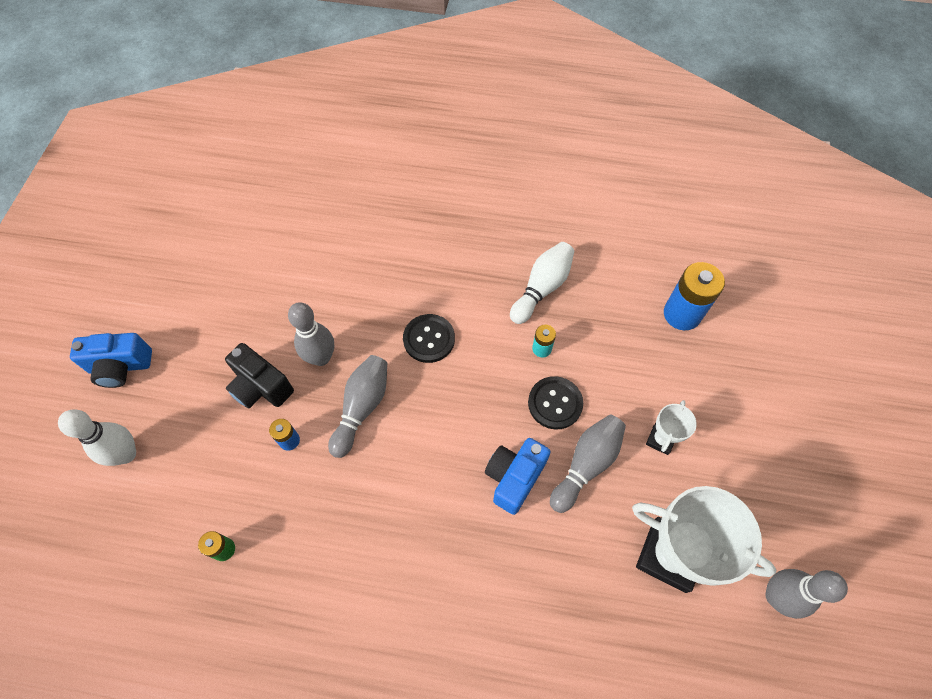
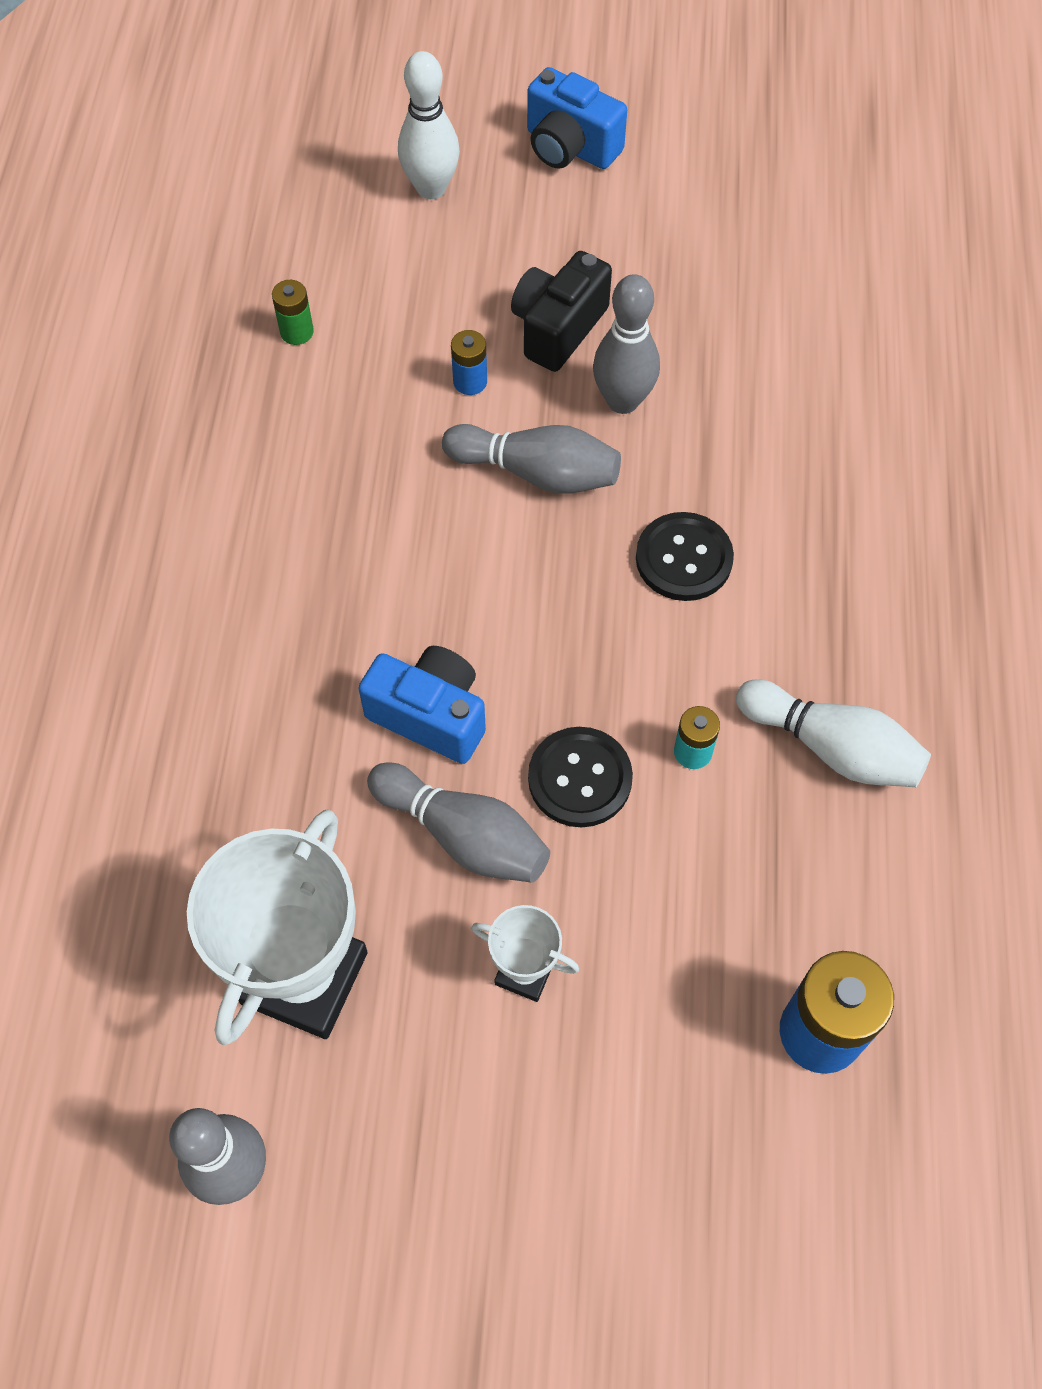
camera: 85 degrees right, 0 degrees up
(120, 367) = (570, 147): blue camera -> blue camera turned 45 degrees counterclockwise

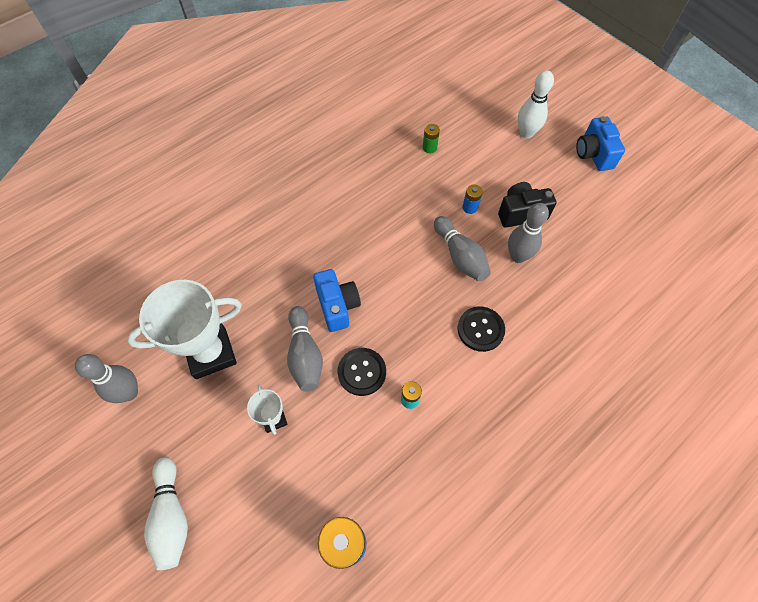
camera: 45 degrees right, 0 degrees up
(831, 747) = (462, 446): white bowling pin -> white bowling pin (172, 516)

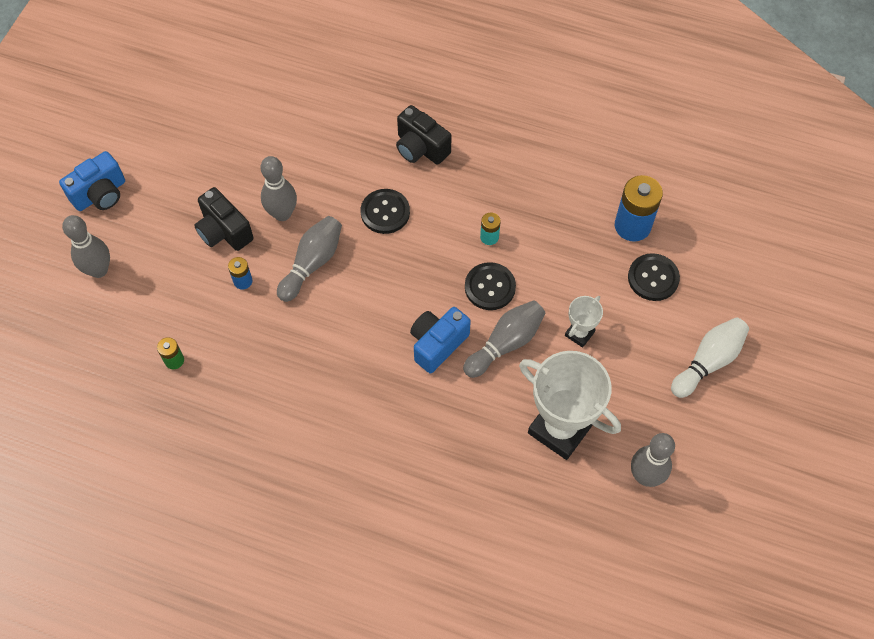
camera: 120 degrees left, 0 degrees up
(281, 524) = (653, 278): none -> black button
(526, 133) = (99, 270): white bowling pin -> grey bowling pin
(536, 393) = (420, 148): none -> black camera

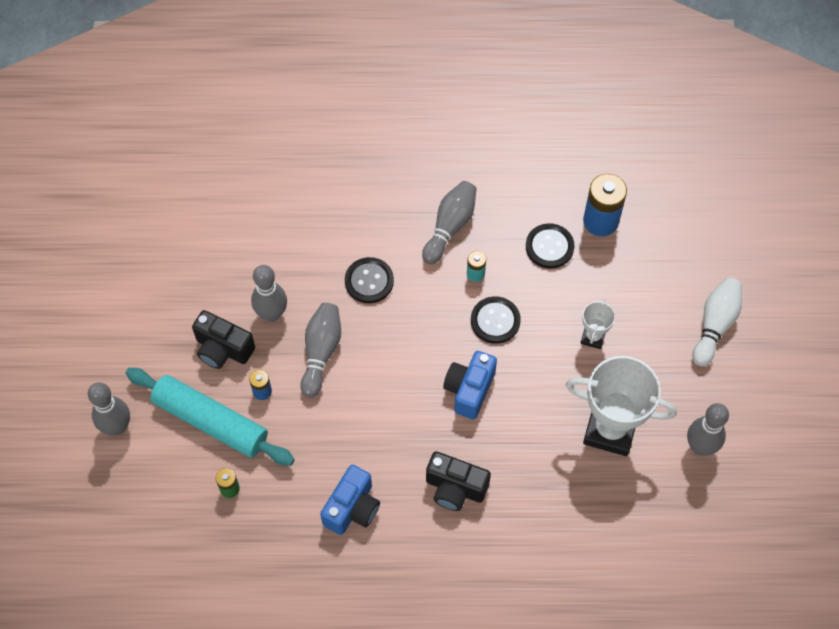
camera: 20 degrees left, 0 degrees up
(100, 194) = (84, 352): blue camera -> blue camera (352, 508)
(184, 293) = (211, 421): none -> turquoise rolling pin
(420, 148) = (376, 208): black camera -> black camera (455, 488)
(505, 344) = (530, 369): grey bowling pin -> grey bowling pin (450, 227)
(653, 278) = (637, 264): black button -> black button (549, 247)

